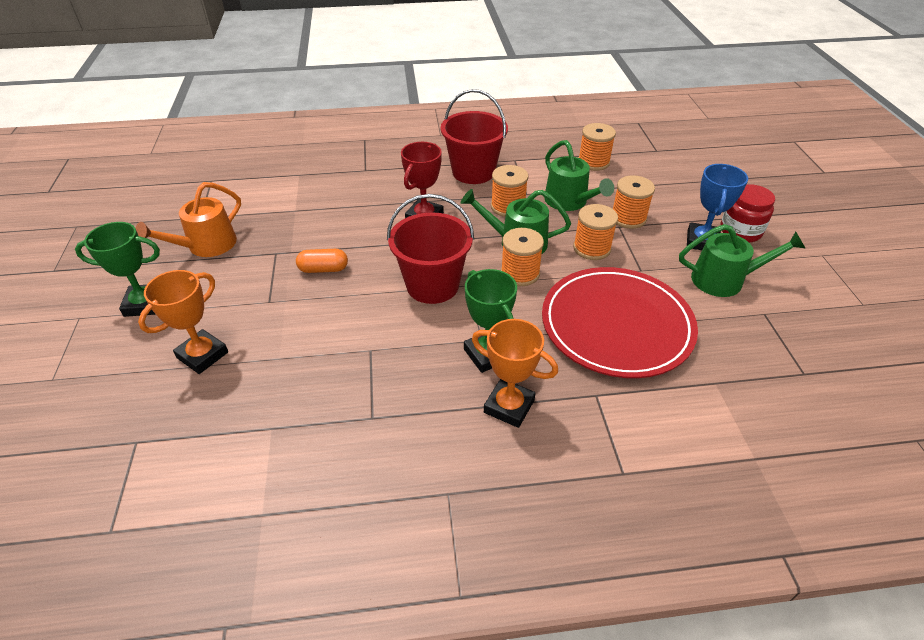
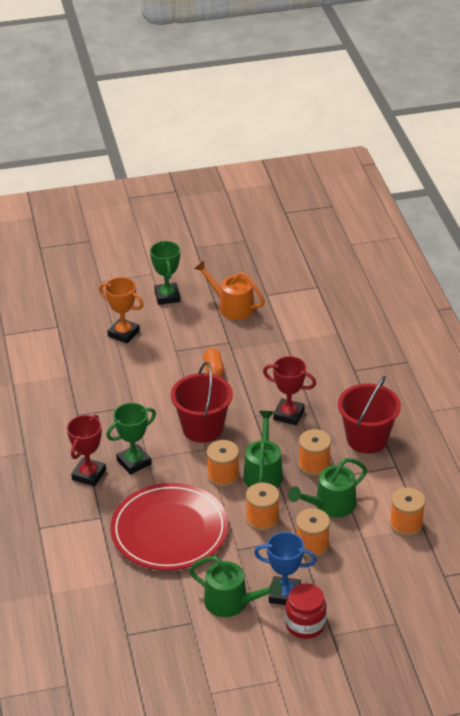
camera: 85 degrees right, 5 degrees down
(509, 406) = (89, 475): orange trophy -> red trophy
(724, 280) = (231, 602): green watering can -> green watering can turned 60 degrees counterclockwise

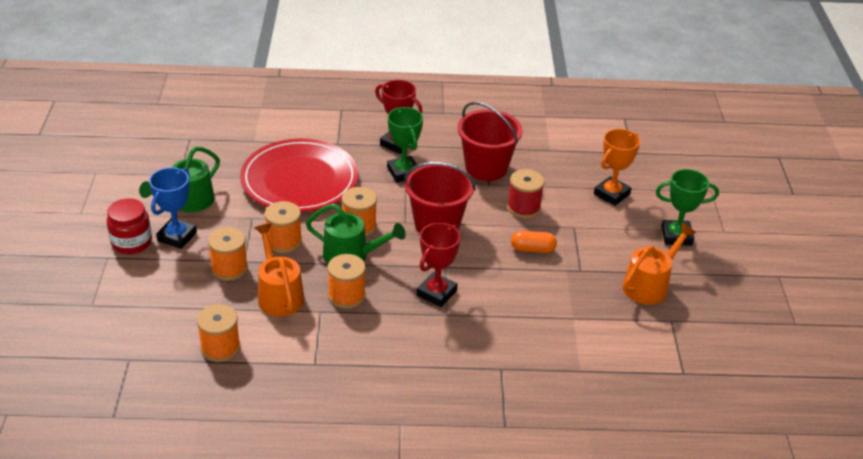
camera: 100 degrees right, 0 degrees up
(160, 381) = (523, 208): none -> red spool
(330, 505) = (279, 295): green watering can -> orange watering can
(367, 439) = (371, 349): red bucket -> red bucket (486, 167)

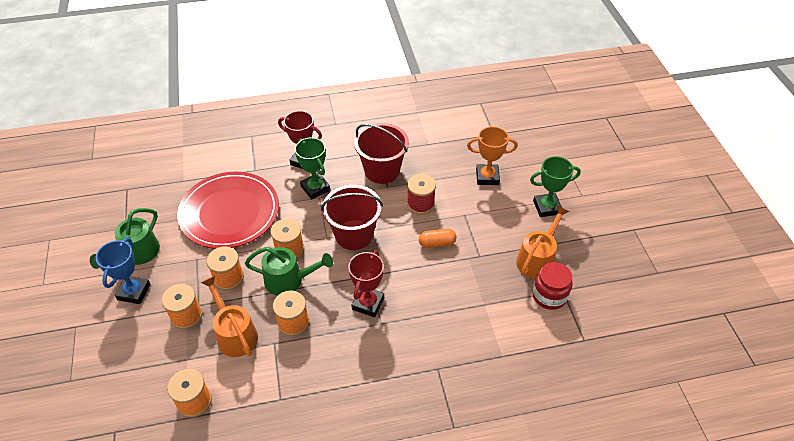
camera: 10 degrees left, 10 degrees up
(131, 242) = (94, 306): red jar -> red jar (549, 296)
(611, 194) = (487, 177): orange trophy -> orange trophy turned 60 degrees clockwise

